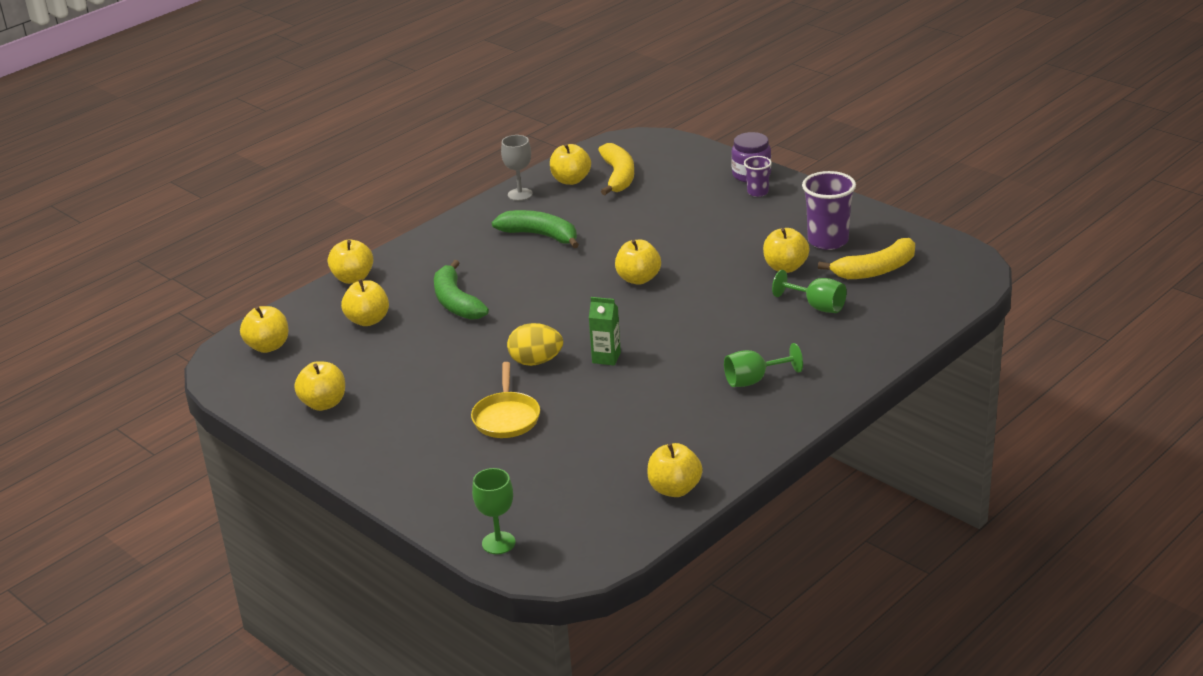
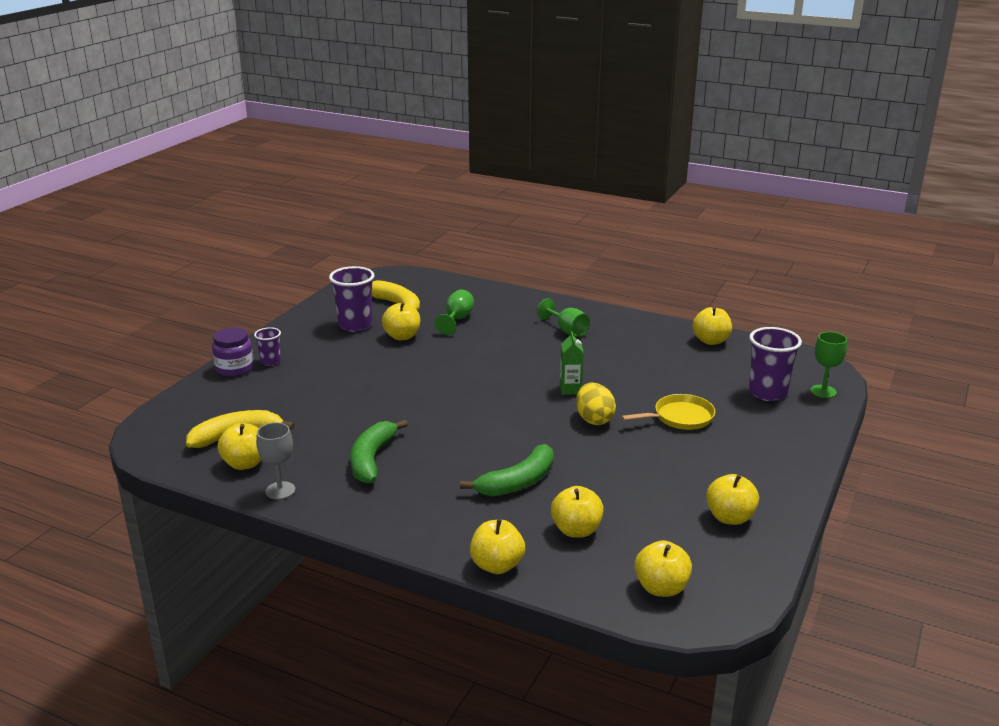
camera: 110 degrees left, 5 degrees down
(521, 496) = (767, 393): none -> purple cup
(638, 279) = (440, 394): yellow apple -> none

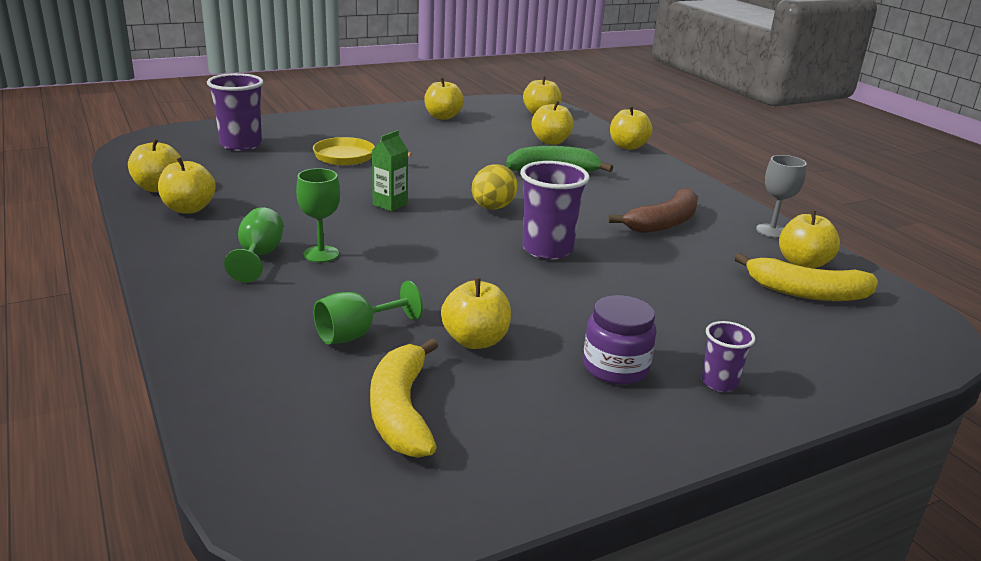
camera: 145 degrees left, 0 degrees up
(235, 368) = (786, 394): purple jar -> purple jar (615, 367)
(355, 325) = (523, 397): purple cup -> purple cup (547, 249)
(372, 459) = (663, 223): green banana -> brown banana
(594, 419) = (418, 179): yellow egg -> yellow egg (492, 208)
(662, 337) = (189, 209): none -> yellow apple
(823, 391) = (201, 131): green goblet -> green goblet (321, 254)

